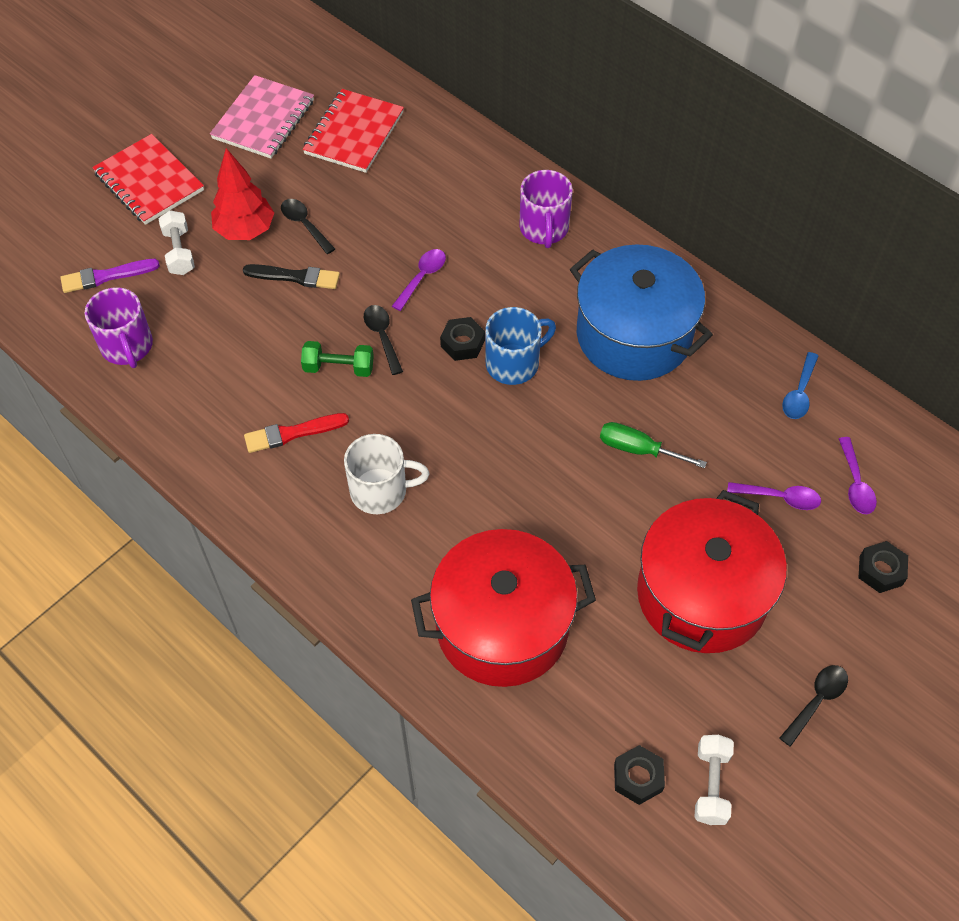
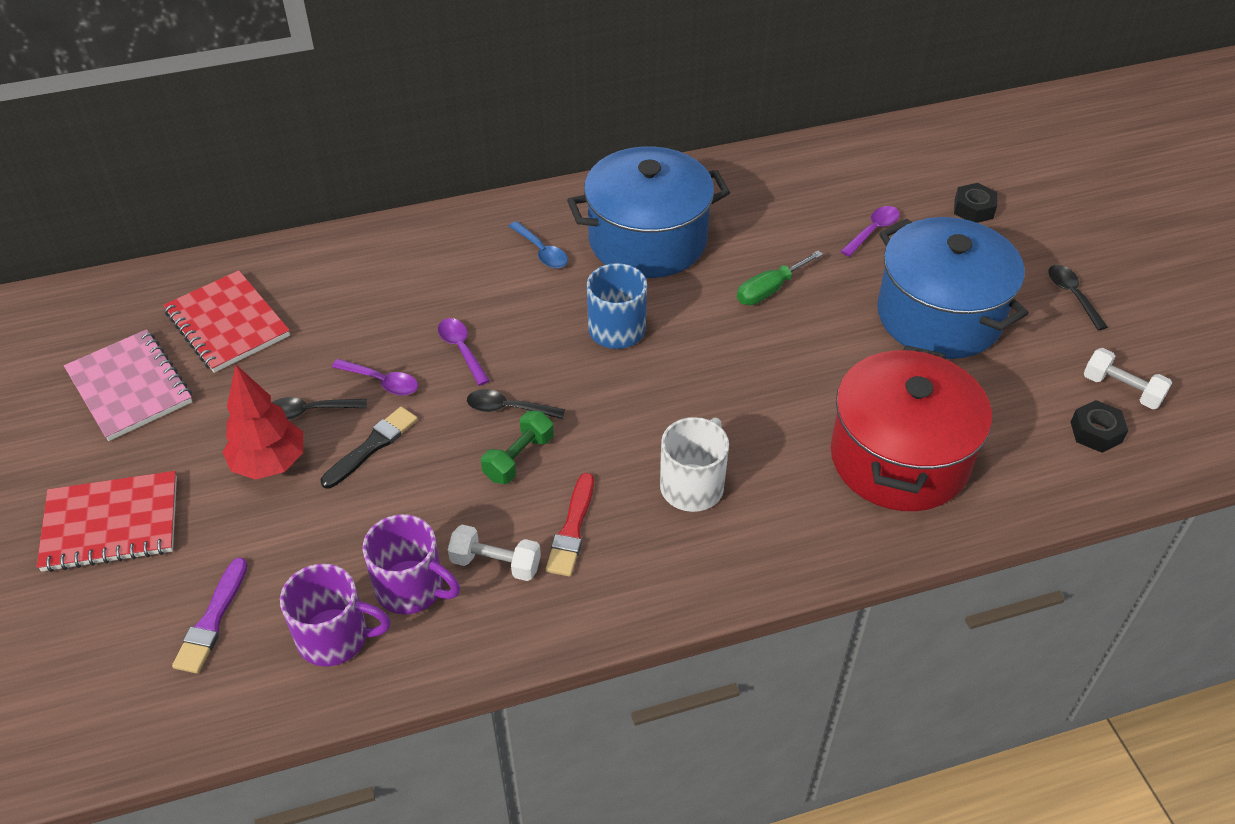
camera: 60 degrees left, 10 degrees down
(179, 252) = (243, 535): white dumbbell -> white dumbbell (495, 563)
(462, 343) = (565, 353): black nut -> none
(544, 229) = (480, 244): purple mug -> purple mug (411, 588)
(702, 594) = (939, 316): red pot -> blue pot
(799, 393) = (780, 175): blue spoon -> blue spoon (541, 252)
(855, 484) = (886, 185): purple spoon -> purple spoon (382, 382)

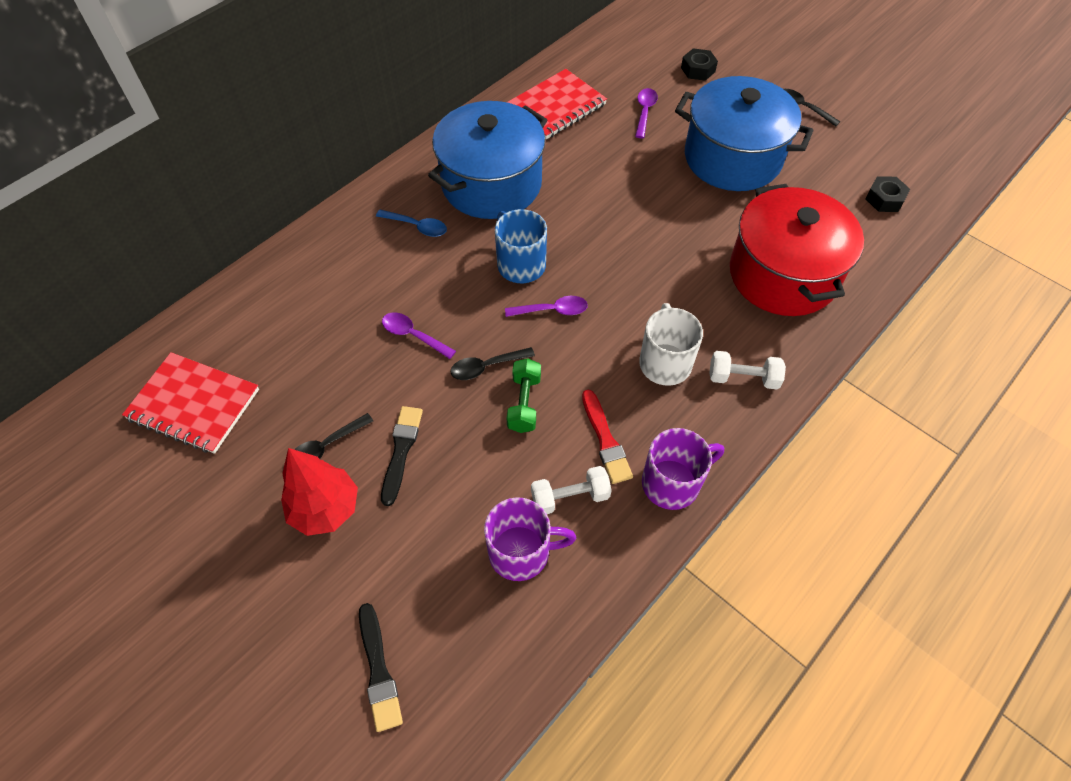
camera: 30 degrees left, 10 degrees up
(111, 524) = (222, 636): red notebook -> red notebook (556, 106)
(130, 387) = (144, 504): pink notebook -> none
(212, 620) = (378, 670): purple brush -> black brush
(335, 637) = (492, 626): purple mug -> purple mug (672, 483)
(382, 382) = (368, 392): purple spoon -> purple spoon (552, 310)
(769, 290) = (607, 186): green screwdriver -> none
(1121, 390) = (878, 162): white dumbbell -> white dumbbell (743, 378)

